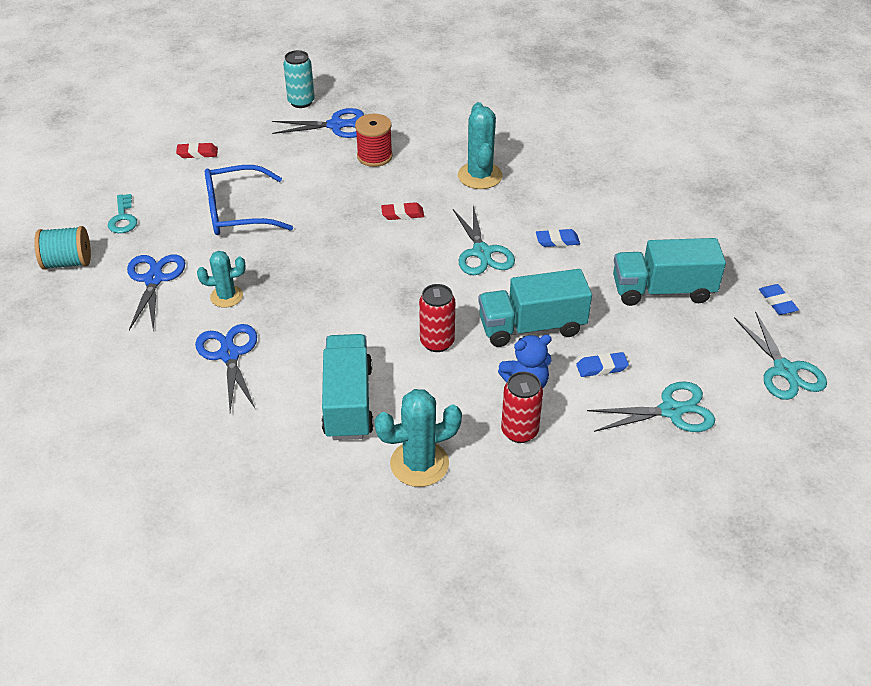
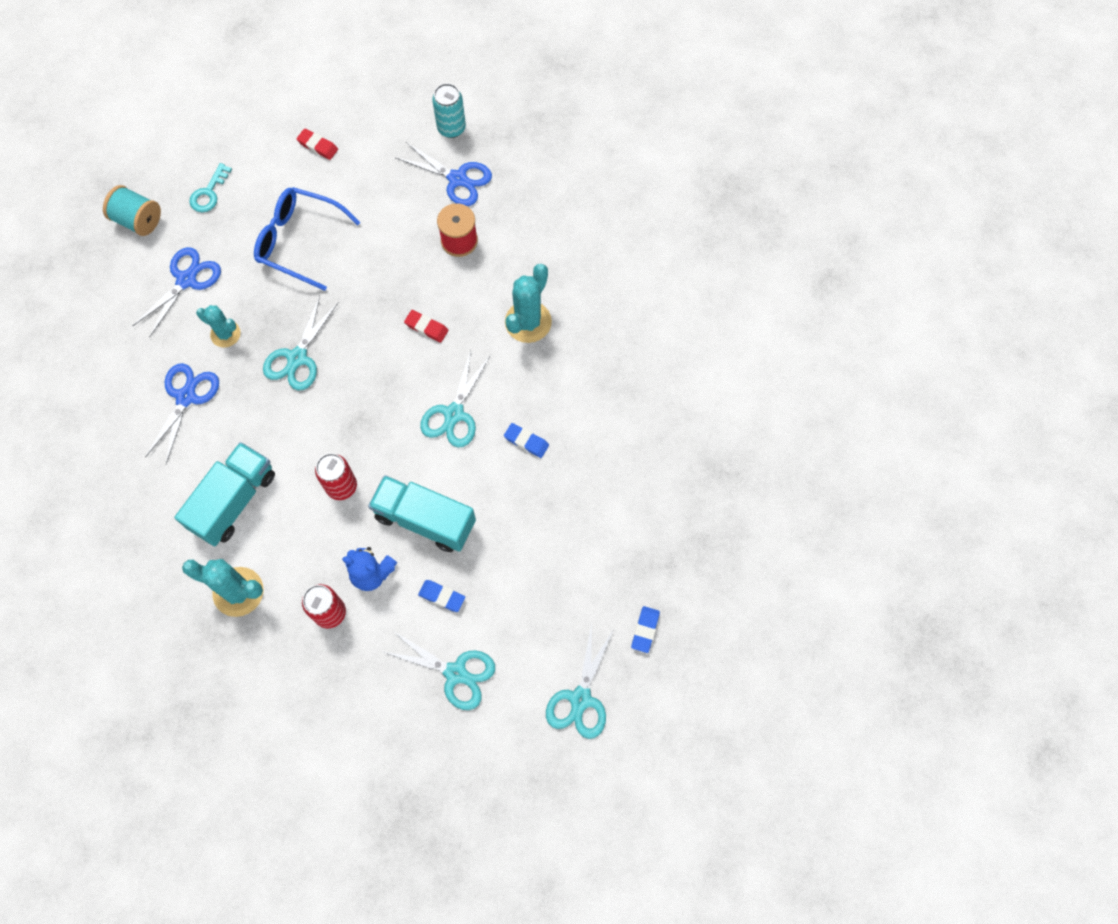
camera: 35 degrees right, 25 degrees up
(310, 281) = (297, 358): none -> turquoise scissors
(662, 290) = (562, 553): turquoise truck -> none

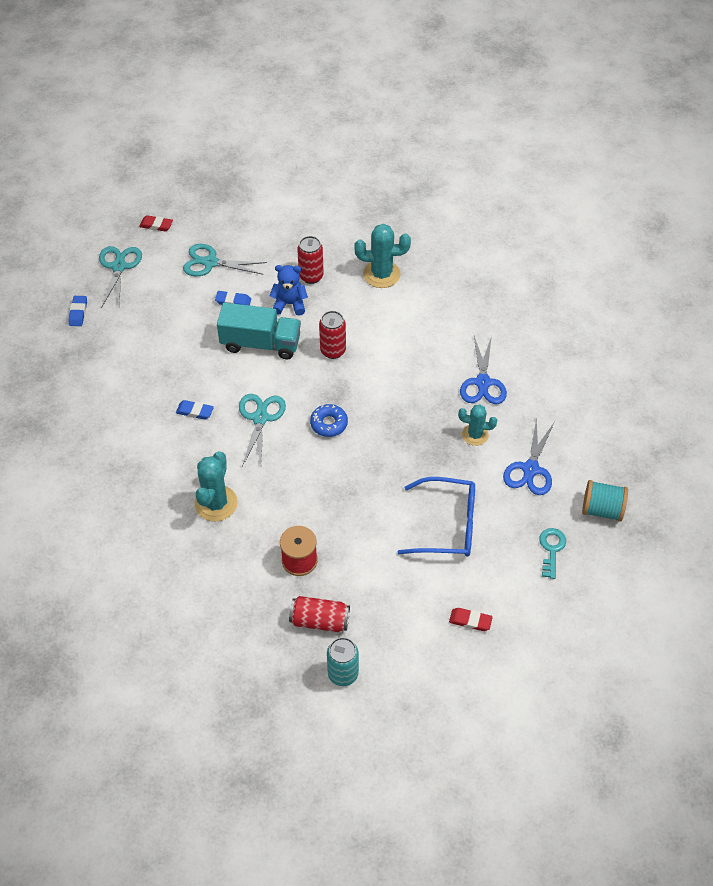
camera: 165 degrees right, 15 degrees down
(233, 501) = (411, 324): turquoise truck -> none
(297, 358) = (406, 430): turquoise scissors -> none
(379, 387) = (329, 424): none -> blue donut
(426, 327) = (305, 478): red eraser -> red eraser (156, 225)
(457, 179) = (320, 620): blue scissors -> red can

